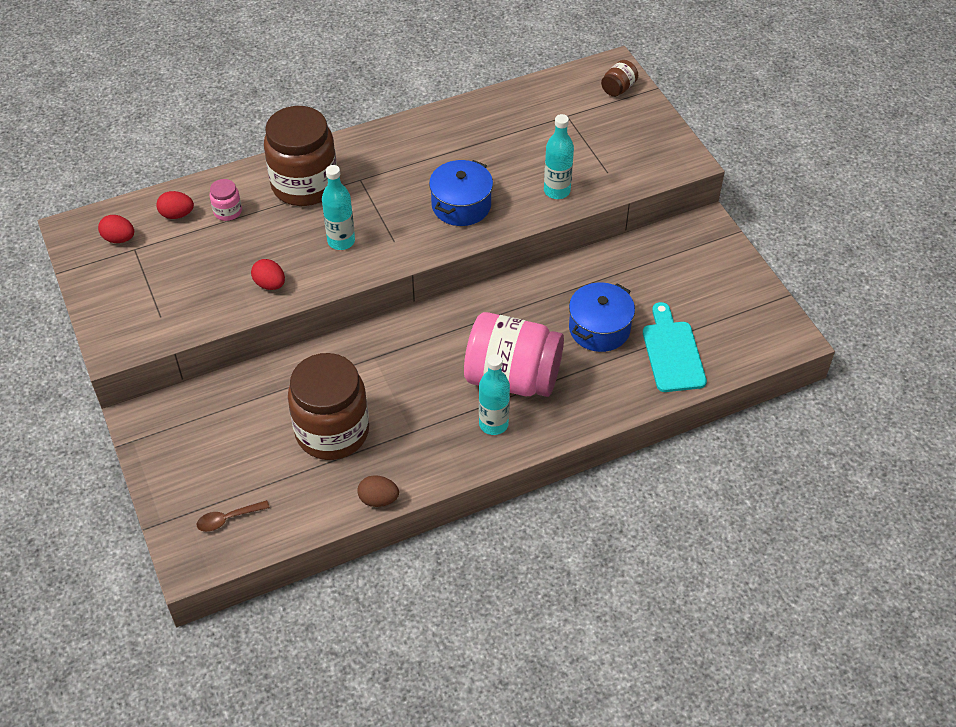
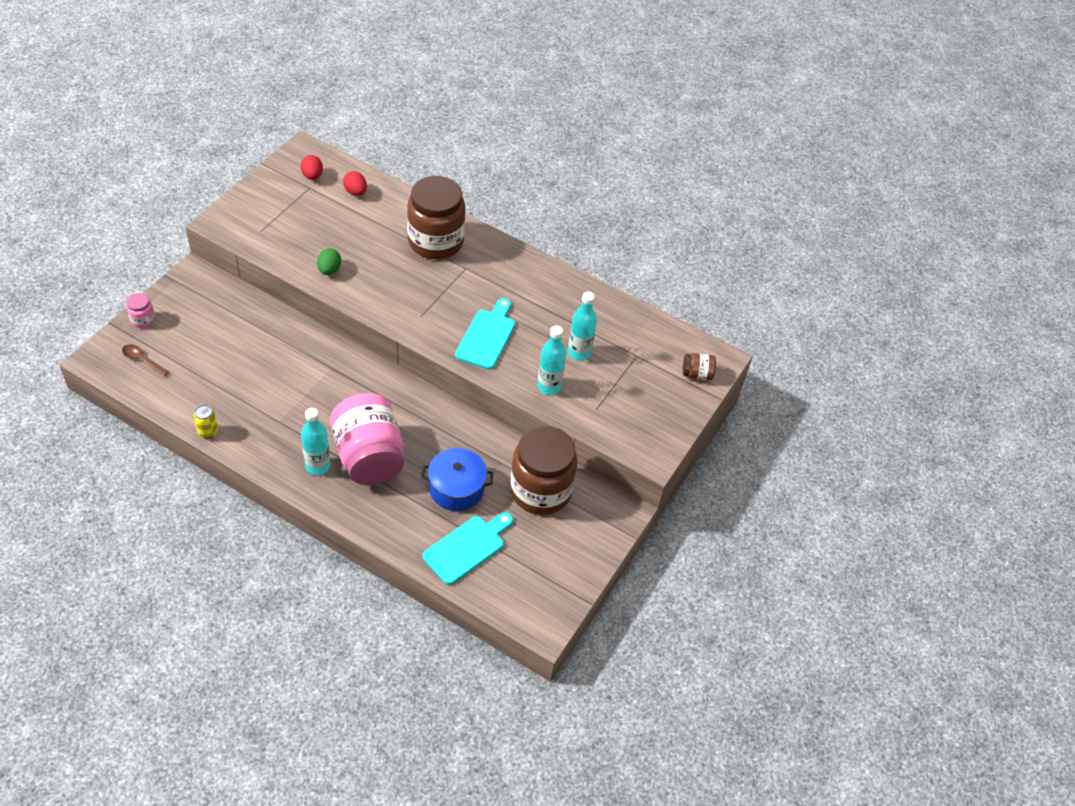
camera: 50 degrees right, 0 degrees up
(227, 211) = (378, 215): pink jar -> pink jar (143, 320)
(270, 284) = (329, 270): red egg -> green egg
(332, 432) = (249, 377): brown jar -> brown jar (540, 490)
(341, 241) = (398, 287): turquoise bottle -> turquoise bottle (579, 353)
(378, 499) = (208, 432): brown egg -> yellow can
(461, 205) = (487, 336): blue pot -> turquoise cutting board

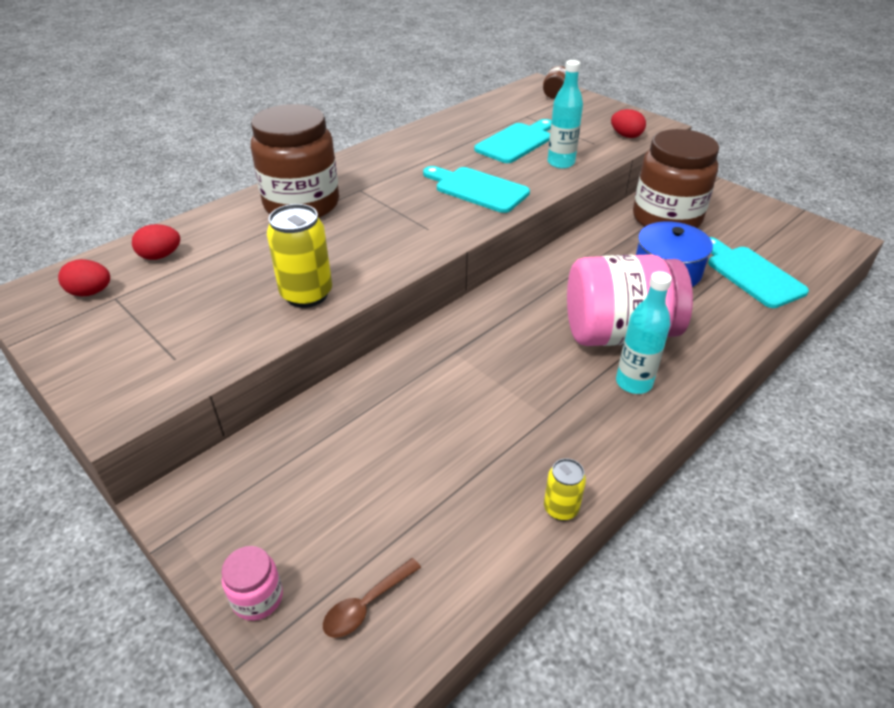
camera: 70 degrees left, 10 degrees down
(329, 270) = (306, 294): green egg -> yellow can
(579, 353) = (516, 142): turquoise bottle -> turquoise cutting board
(620, 432) = (626, 136): none -> red egg

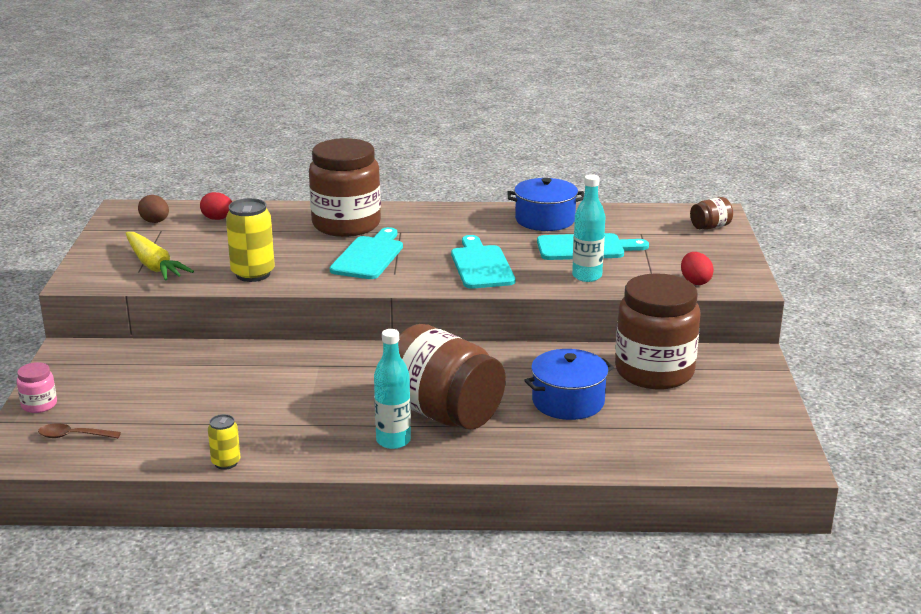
camera: 45 degrees right, 15 degrees down
(91, 292) = (155, 222): red egg -> brown egg
(181, 342) = (154, 265): none -> yellow carrot
(447, 133) = (545, 220): none -> blue pot
(618, 333) = (443, 413): pink jar -> brown jar
(751, 274) = (636, 439): turquoise cutting board -> turquoise cutting board (369, 256)

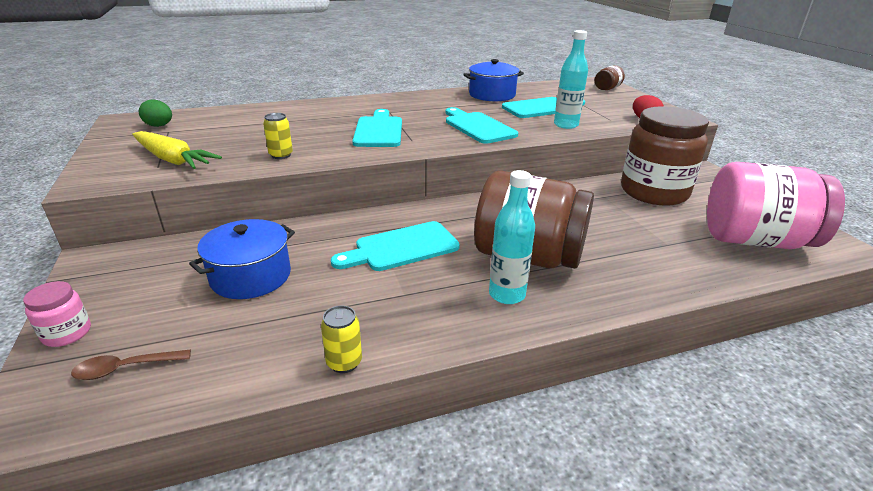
camera: 20 degrees left, 5 degrees up
(155, 222) = (159, 126): brown egg -> green egg
(218, 219) = (221, 118): red egg -> none
(253, 274) = (281, 155): yellow can -> yellow can, size x0.56
(331, 385) = (402, 248): none -> turquoise cutting board
(346, 225) = (340, 111): brown jar -> none
(568, 401) = (619, 226): blue pot -> blue pot (251, 276)
(700, 440) = (755, 240): none -> pink jar

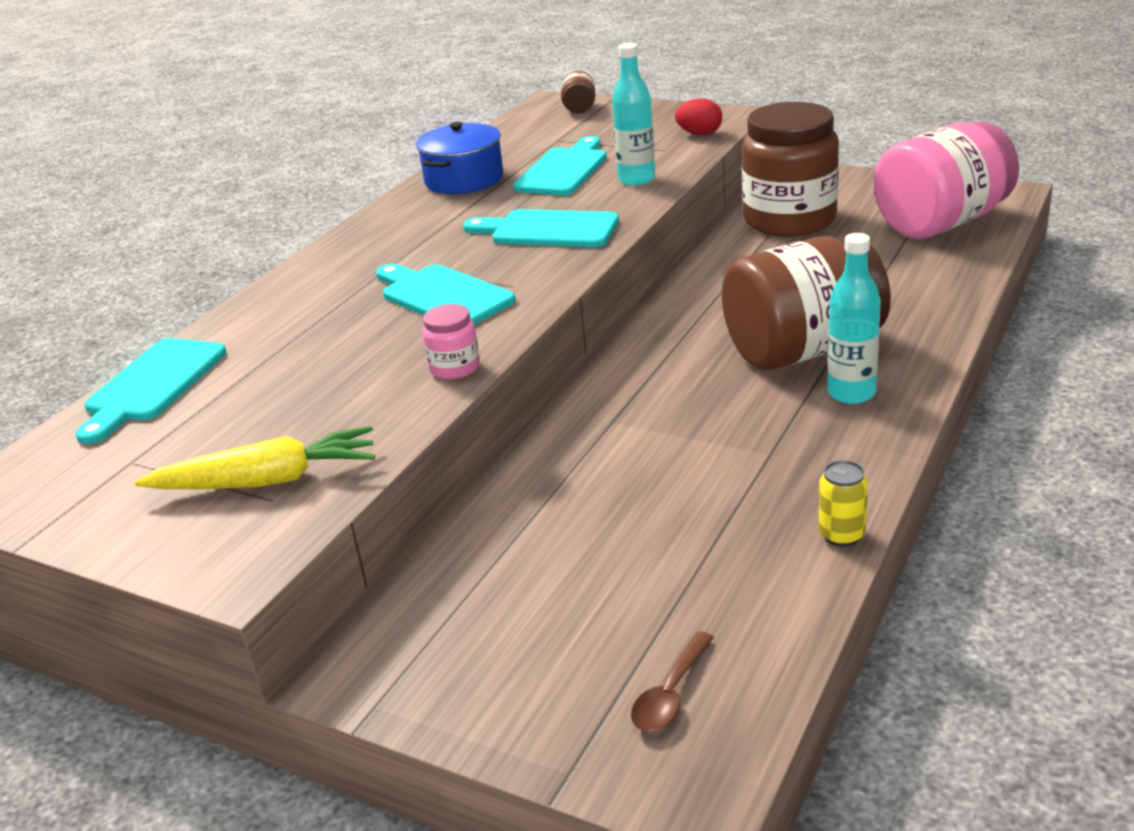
camera: 40 degrees left, 0 degrees up
(67, 333) = (529, 731): pink jar -> pink jar (455, 368)
(159, 126) = (90, 464): green egg -> none
(251, 276) = (588, 547): blue pot -> none
(281, 155) = (402, 390): yellow can -> none
(402, 248) = (676, 418): turquoise cutting board -> turquoise cutting board (153, 385)

